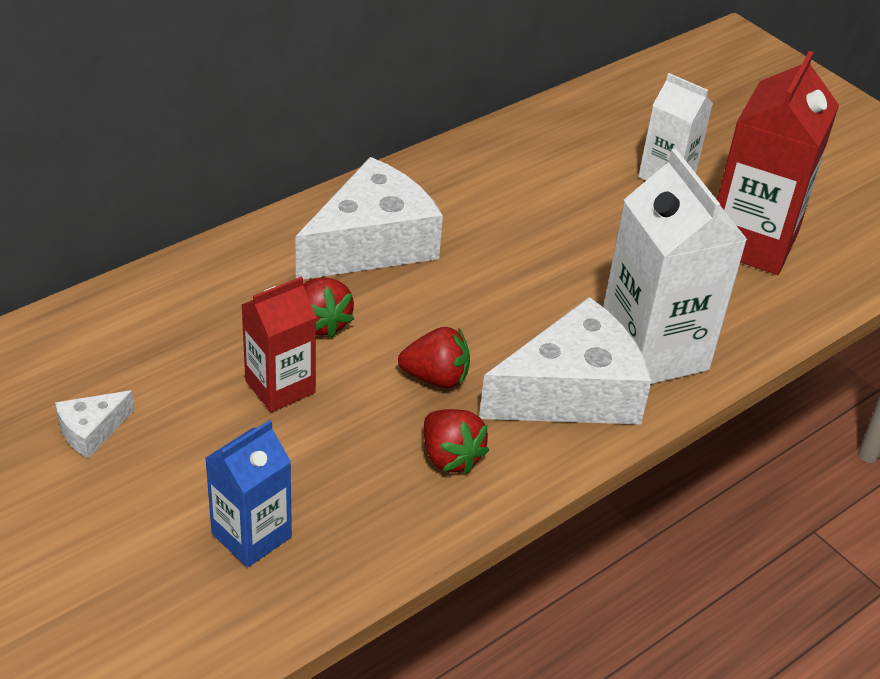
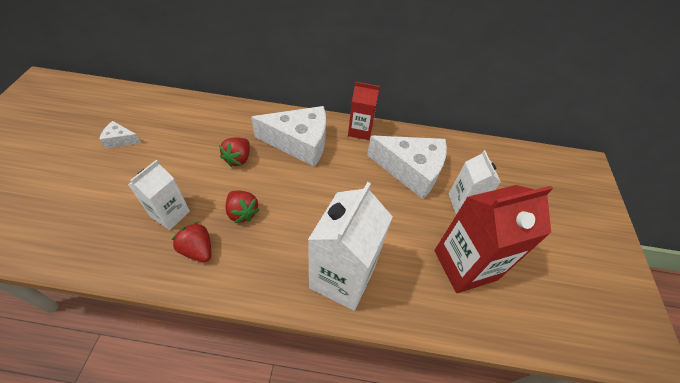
camera: 45 degrees right, 10 degrees up
(251, 535) = (97, 217): blue carton -> none
(280, 387) = (190, 171): red carton -> red carton (360, 130)
(346, 452) = (170, 214): none -> white carton
(450, 457) = (198, 249): red strawberry -> red strawberry turned 120 degrees clockwise
(572, 392) = (281, 265): white cheese -> white cheese (411, 170)

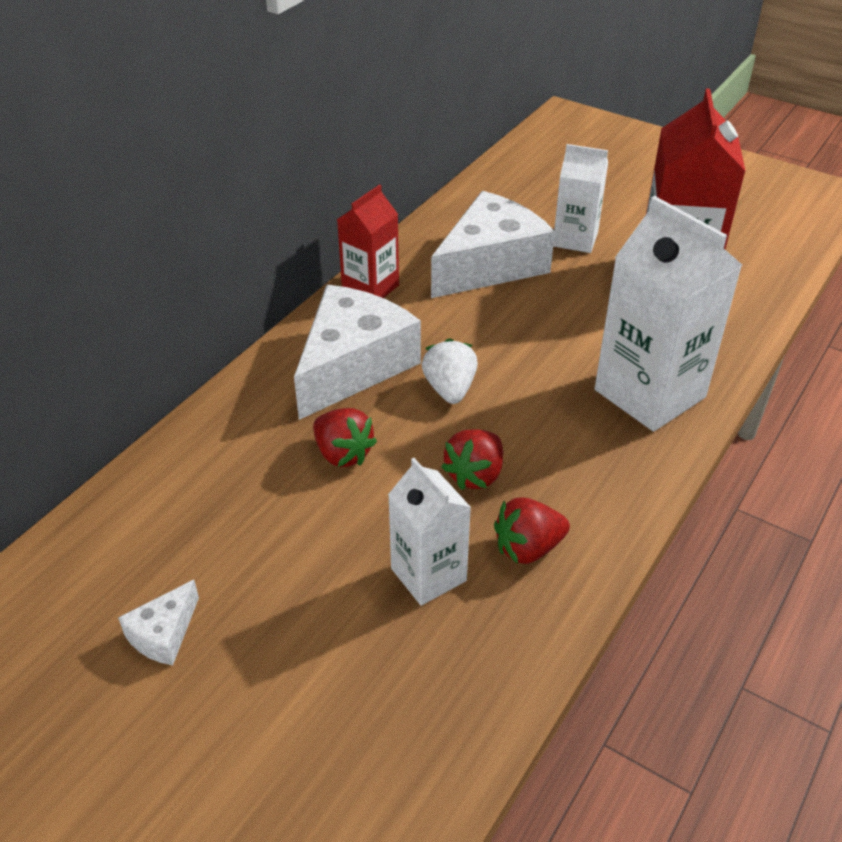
camera: 60 degrees left, 10 degrees down
(242, 212) = (475, 475): red strawberry -> red strawberry turned 135 degrees clockwise
(300, 184) = (450, 389): none -> white strawberry

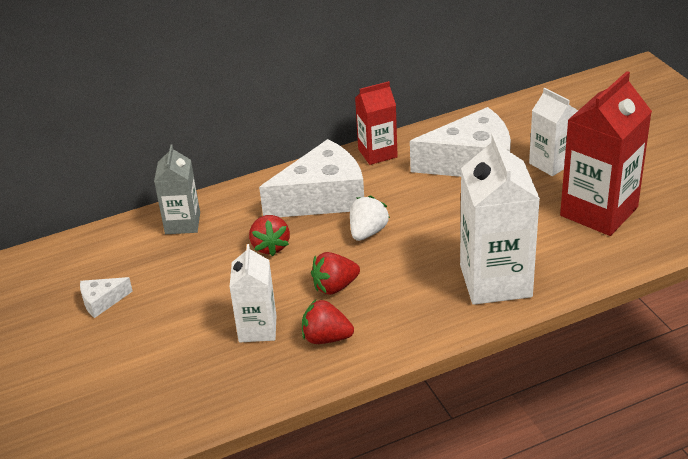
camera: 35 degrees right, 5 degrees down
(189, 468) = (182, 223): none -> grey carton

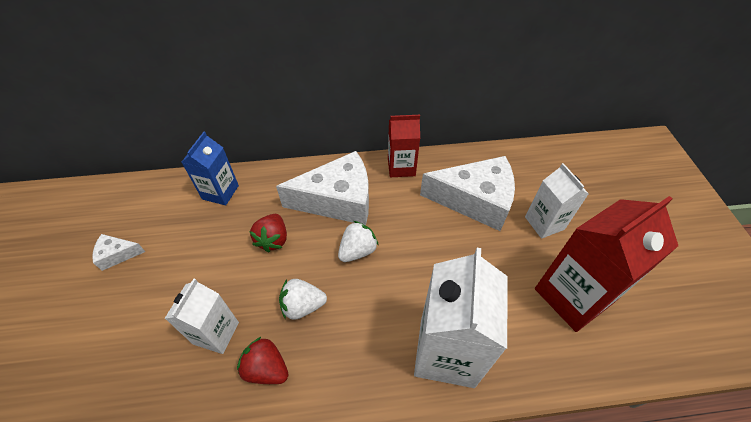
camera: 15 degrees right, 15 degrees up
(182, 223) = (220, 192): grey carton -> blue carton
(335, 287) = (302, 306): red strawberry -> white strawberry

